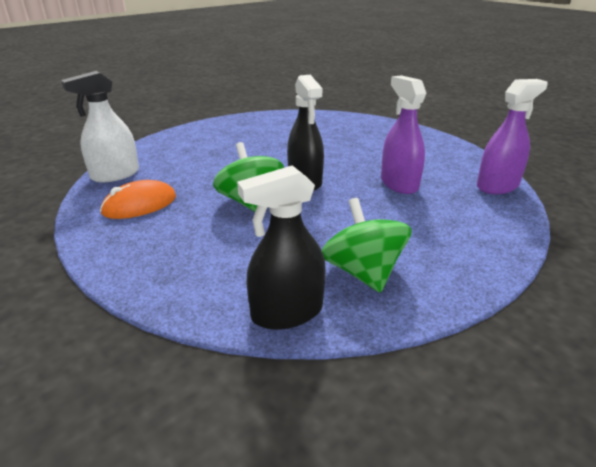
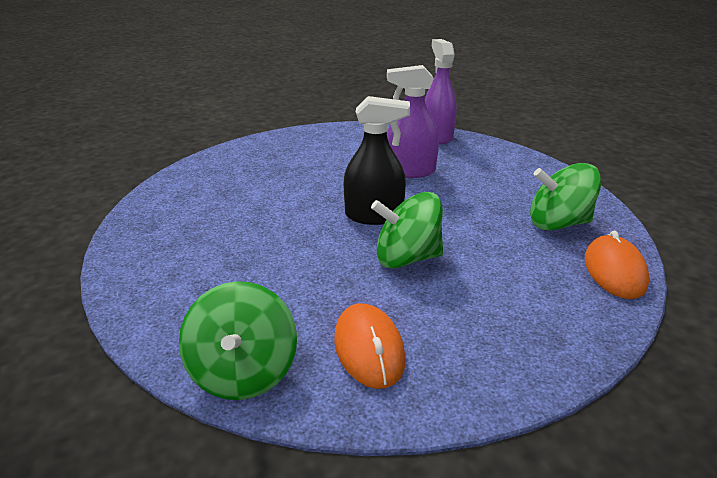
camera: 70 degrees left, 0 degrees up
(115, 175) = (243, 372): white spray bottle -> green spinning top
(287, 312) = (614, 271): black spray bottle -> orange mouse

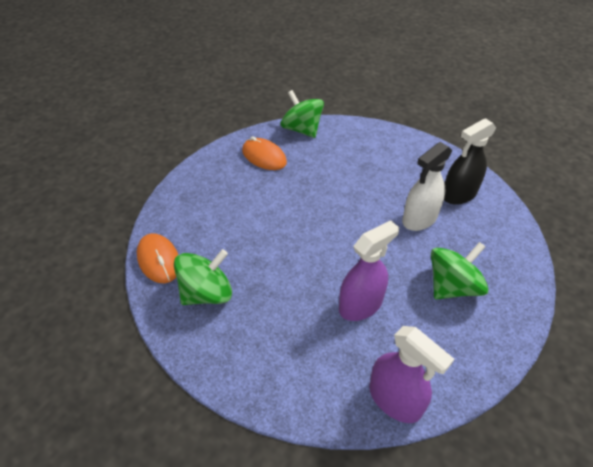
camera: 145 degrees right, 15 degrees up
(272, 196) = (419, 219): none -> white spray bottle
(374, 216) = (336, 234): black spray bottle -> black spray bottle (459, 194)
(407, 258) = (287, 210): green spinning top -> green spinning top (452, 286)

